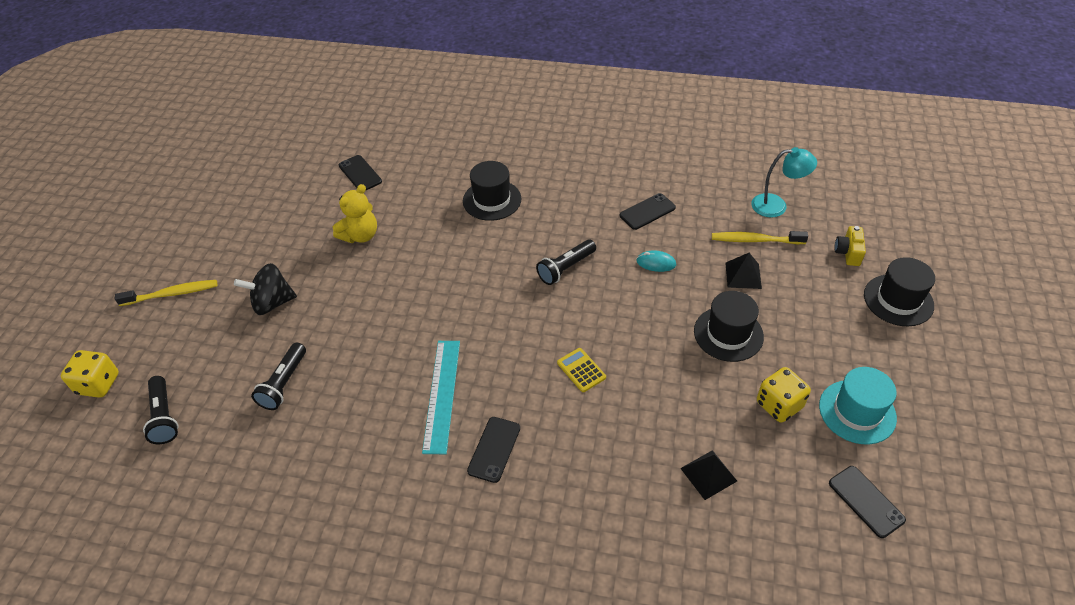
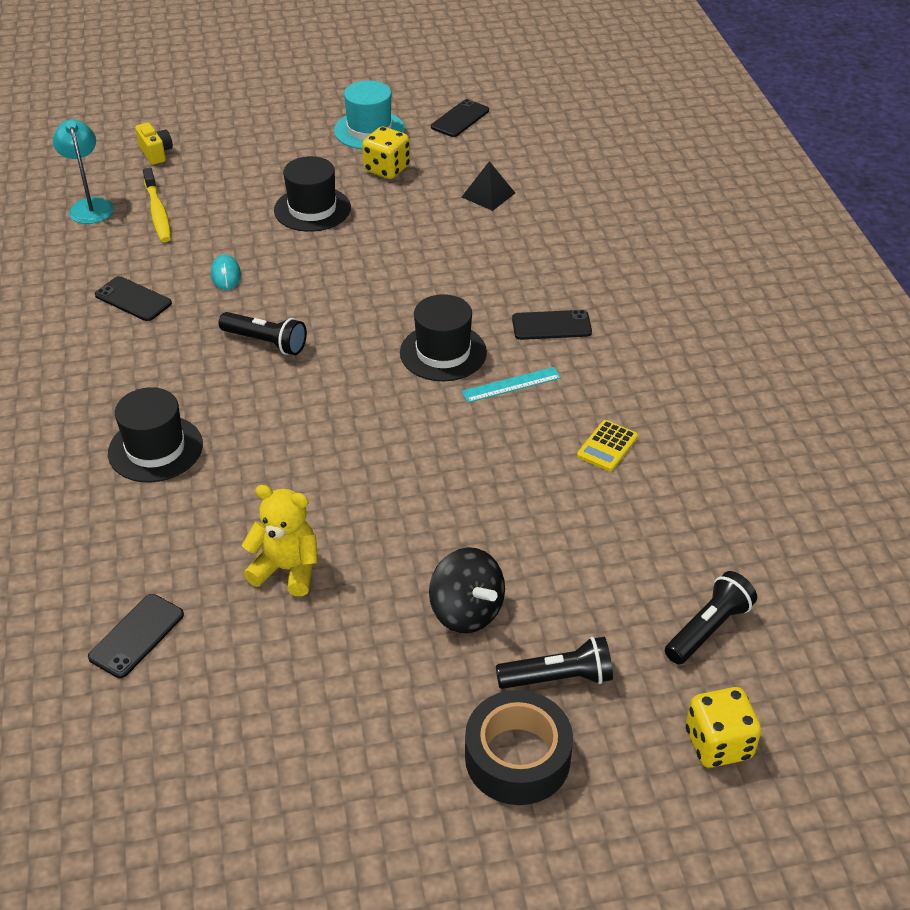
camera: 115 degrees left, 5 degrees down
(171, 294) = (517, 757): yellow toothbrush -> black tape
(284, 383) = (584, 530): black flashlight -> black flashlight (558, 678)
(441, 395) = (511, 385): turquoise ruler -> turquoise ruler, size x0.61
(581, 370) = (416, 293): yellow calculator -> yellow calculator (607, 446)
(743, 275) = (220, 212): black pyramid -> none
(848, 253) = (156, 153): yellow camera -> yellow camera turned 105 degrees counterclockwise
(898, 300) = (215, 120): black hat -> black hat (443, 352)

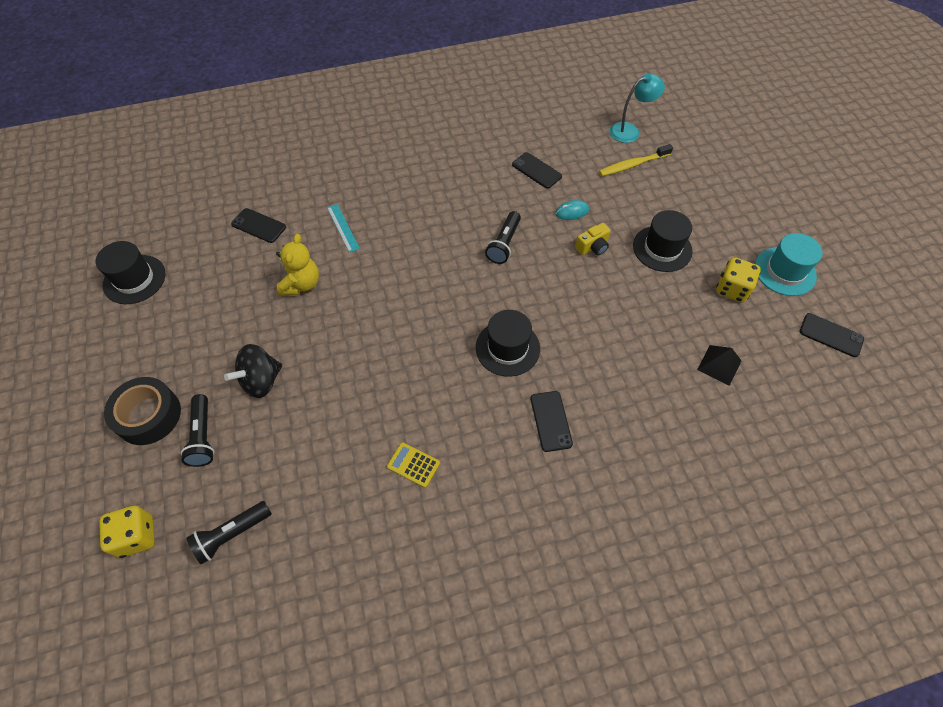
camera: 85 degrees right, 15 degrees up
(133, 299) = (536, 170): black phone -> black phone turned 75 degrees counterclockwise
(155, 449) = (400, 207): black hat -> black hat (134, 279)
(156, 153) = (703, 150): yellow camera -> yellow camera (592, 247)
(511, 385) = (476, 395): turquoise ruler -> turquoise ruler (343, 228)
(708, 629) = (232, 534): black flashlight -> black flashlight turned 105 degrees clockwise

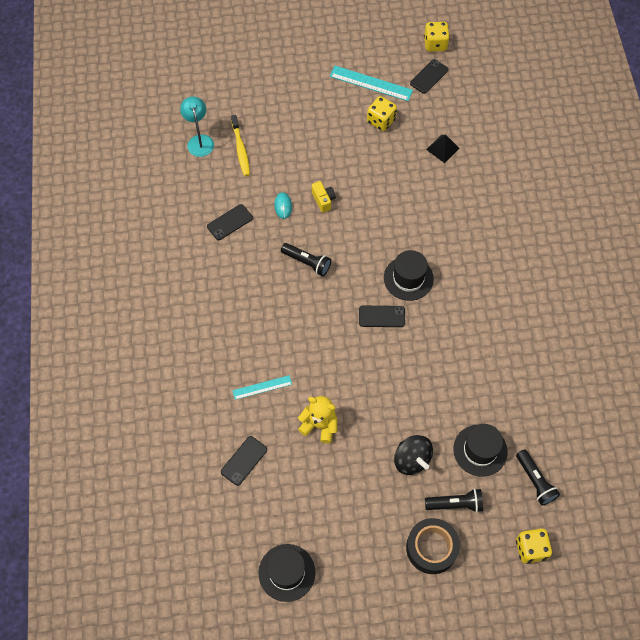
camera: 80 degrees left, 5 degrees up
(413, 465) = (495, 355): yellow calculator -> none
(551, 421) = (472, 262): black phone -> black phone (381, 316)
(662, 248) = (334, 153): black hat -> black hat (480, 450)
(785, 271) = (371, 83): turquoise hat -> turquoise ruler
(890, 336) = (435, 44): none -> yellow dice

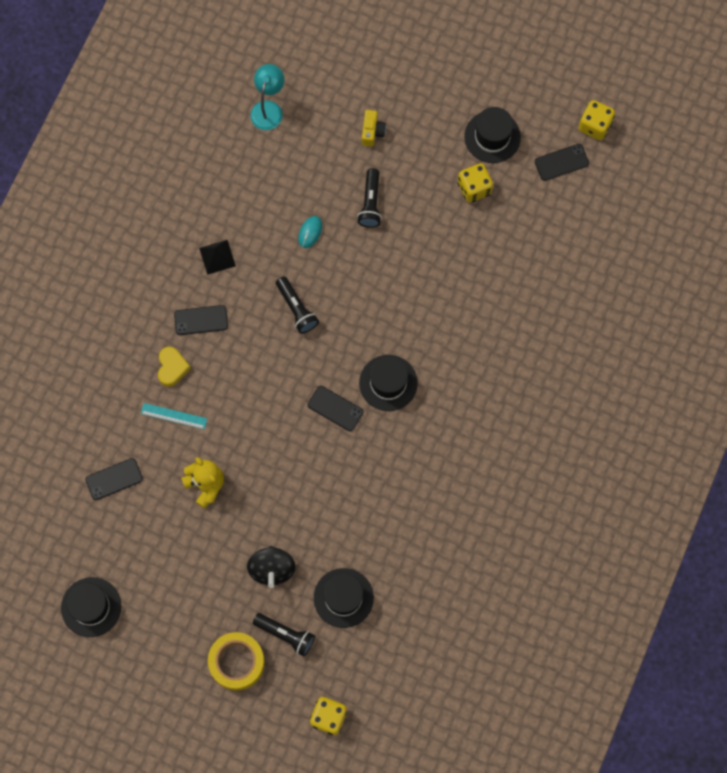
camera: 30 degrees right, 10 degrees up
(230, 222) = (245, 221): black phone -> black phone (201, 320)
(239, 353) = (172, 368): none -> yellow heart
(240, 149) = (305, 142): yellow toothbrush -> none
(323, 200) = (356, 248): yellow camera -> yellow camera (372, 132)
(371, 83) = (492, 137): turquoise ruler -> black hat
(431, 548) = (237, 662): black tape -> yellow tape
(442, 149) = (519, 257): black pyramid -> black pyramid (217, 257)
(535, 481) = (376, 657): black flashlight -> black flashlight (370, 203)

